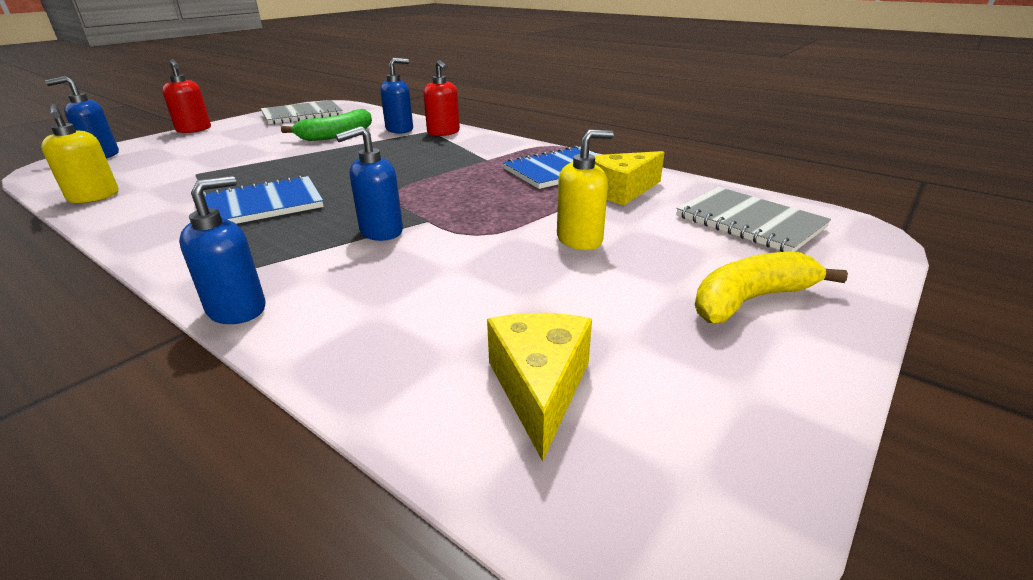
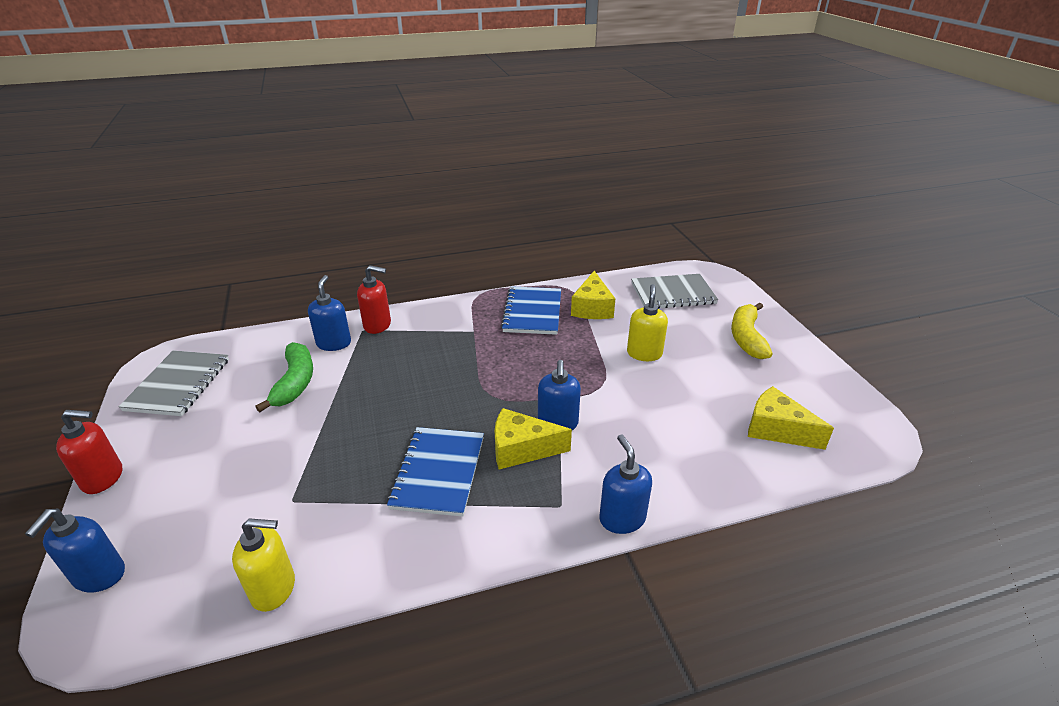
camera: 55 degrees left, 5 degrees up
(322, 227) = (522, 449): none -> yellow cheese

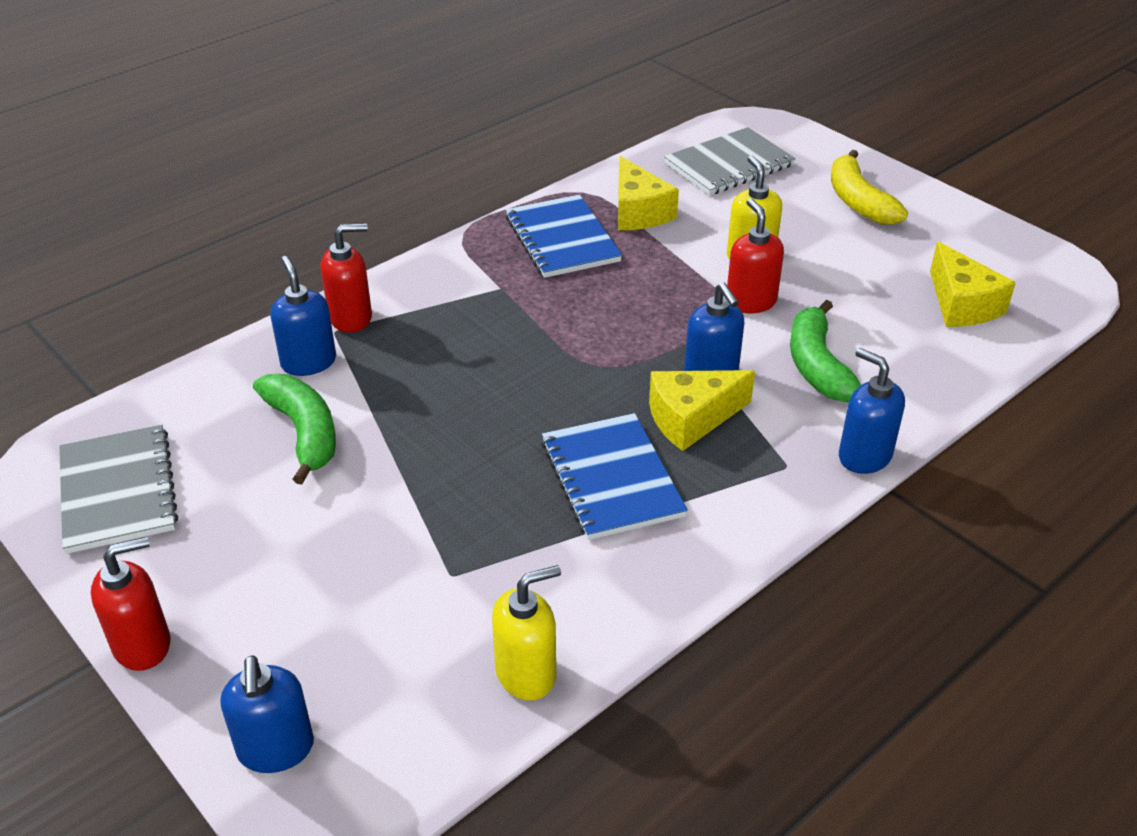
camera: 25 degrees left, 5 degrees up
(622, 383) = (750, 301): none -> red soap dispenser
(635, 440) = (817, 365): none -> green banana
(777, 429) = (961, 304): yellow cheese -> yellow cheese turned 120 degrees counterclockwise

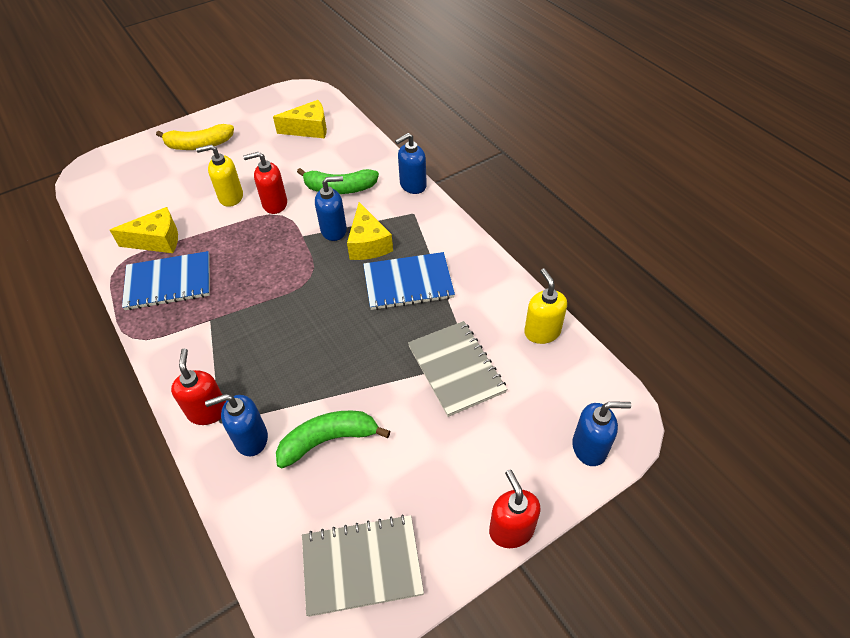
camera: 80 degrees left, 10 degrees up
(728, 164) = (127, 191): grey notebook -> grey notebook (456, 369)

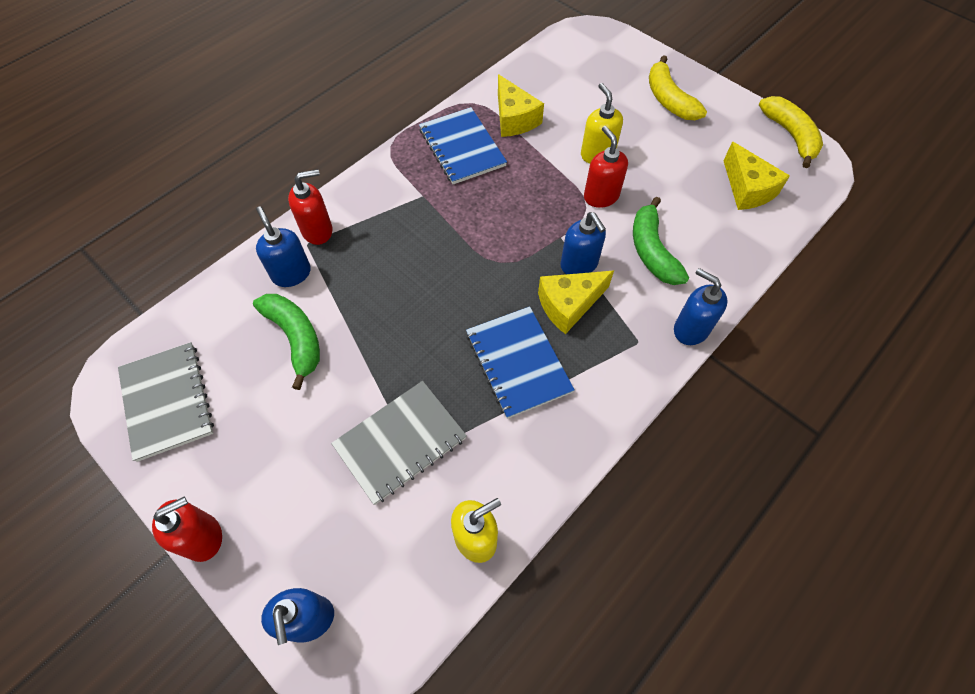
camera: 75 degrees right, 10 degrees up
(273, 97) = (790, 135): none -> yellow banana

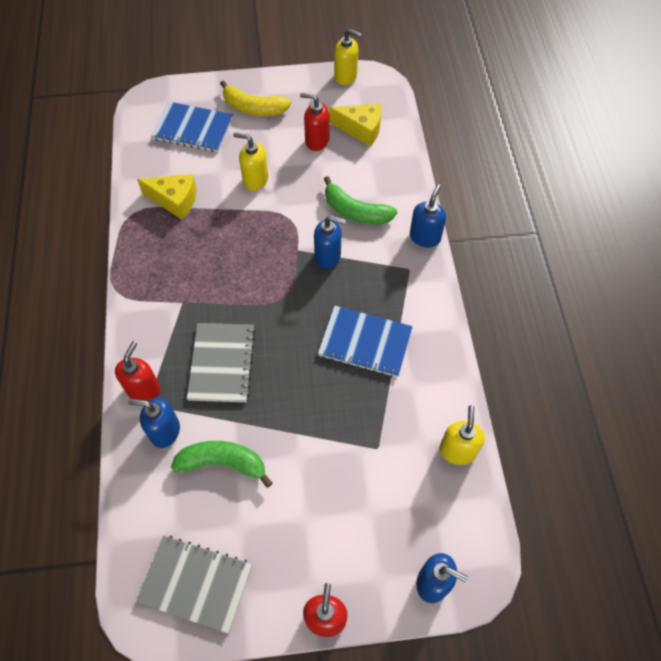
camera: 50 degrees left, 0 degrees up
(400, 442) = (360, 449): grey notebook -> grey notebook (222, 363)
(462, 147) = (166, 249): blue notebook -> blue notebook (193, 128)
(569, 305) = (351, 284): yellow cheese -> none
(601, 196) = (289, 204): red soap dispenser -> red soap dispenser (317, 141)
(690, 329) = (425, 237): blue soap dispenser -> blue soap dispenser turned 120 degrees clockwise
(790, 135) = (346, 76): yellow banana -> yellow soap dispenser

